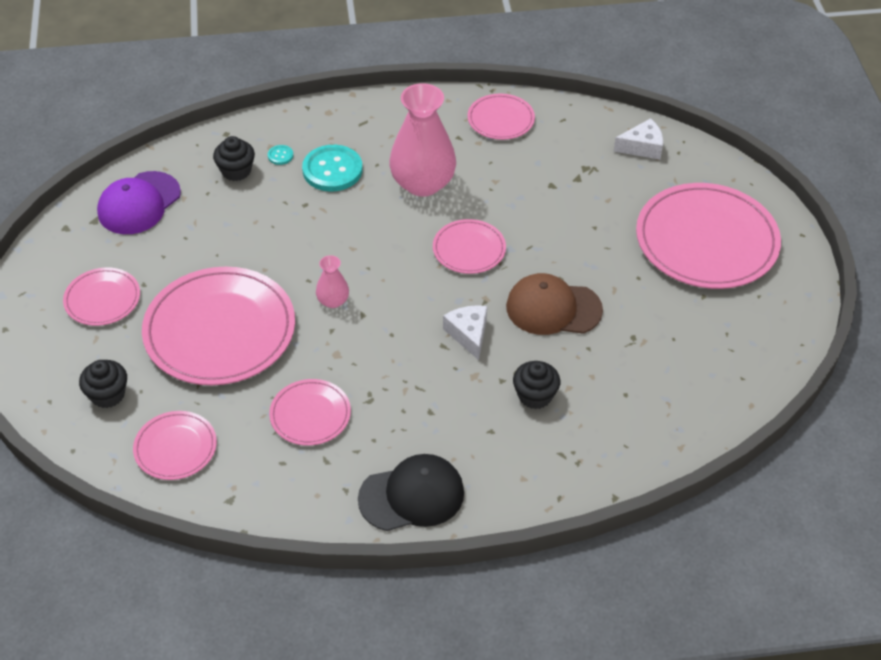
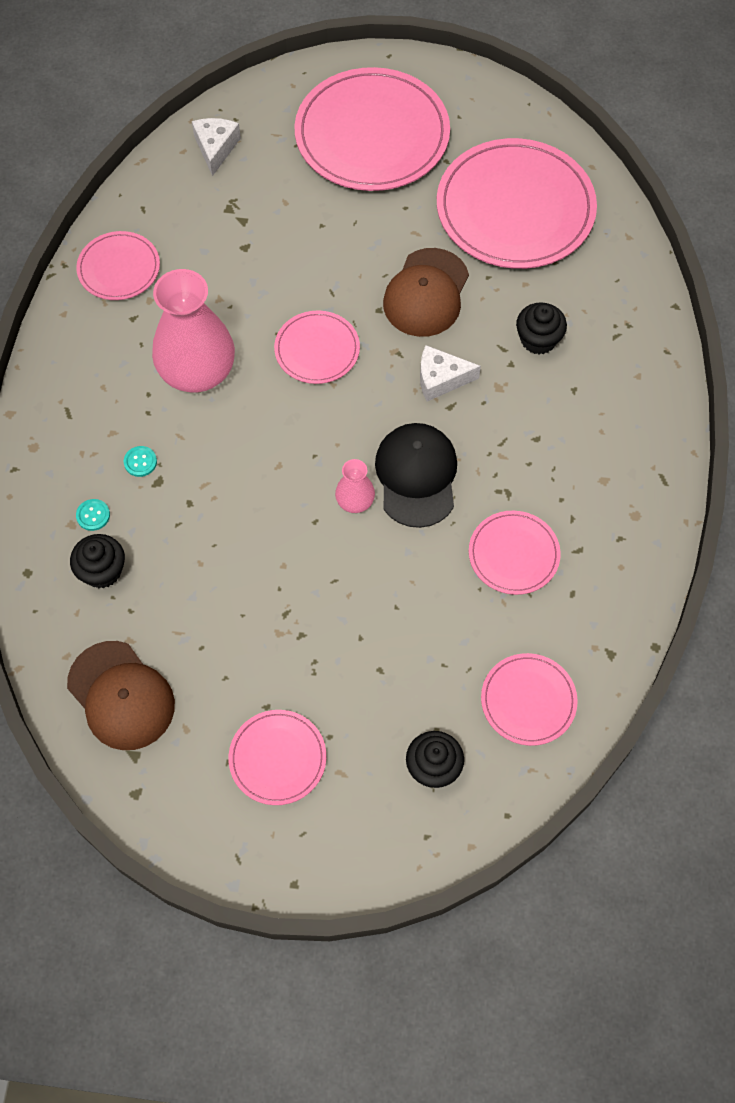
camera: 75 degrees left, 15 degrees up
(139, 203) = (121, 696): purple cap -> brown cap
(220, 330) = (366, 629): pink plate -> pink plate (515, 208)
(332, 170) = (140, 462): turquoise button -> turquoise button, size x0.43
(412, 495) = (639, 478): black cap -> black cap (416, 476)

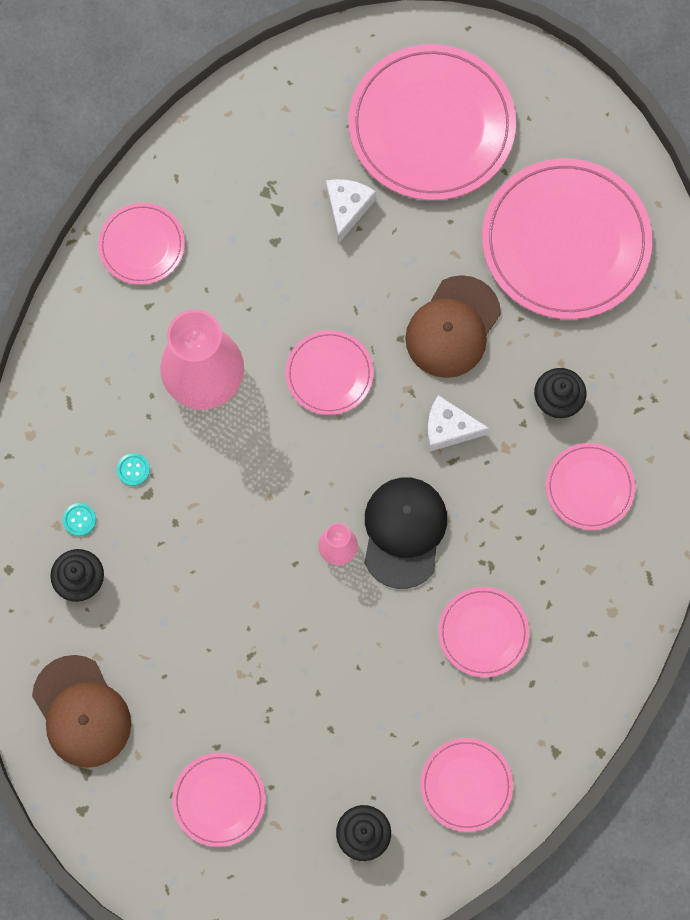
camera: 10 degrees right, 10 degrees up
(215, 148) = (263, 116): white cheese -> white cheese (347, 208)
(586, 409) = (589, 487): none -> pink plate

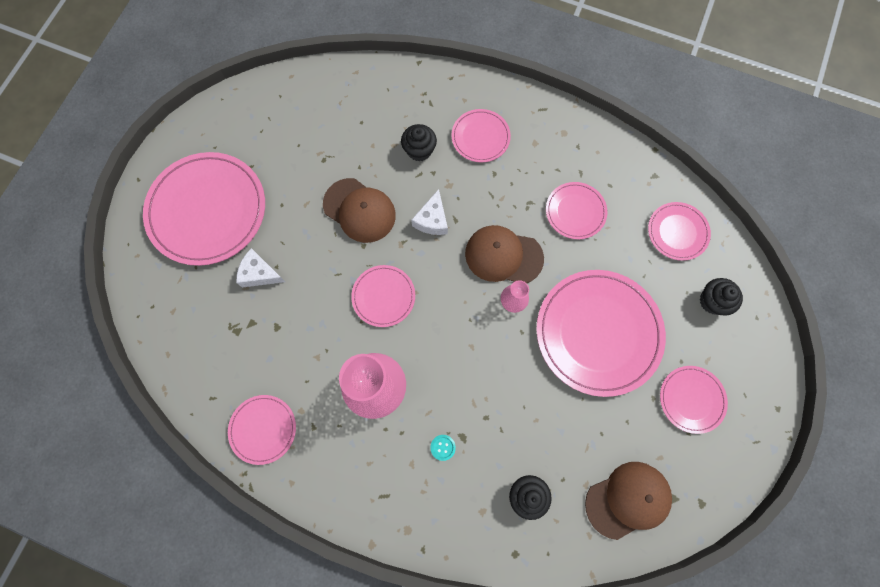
camera: 85 degrees left, 0 degrees up
(79, 520) = (479, 493): turquoise button -> none
(404, 532) = (503, 256): black cap -> brown cap
(565, 242) = (308, 133): pink plate -> pink plate (598, 333)

